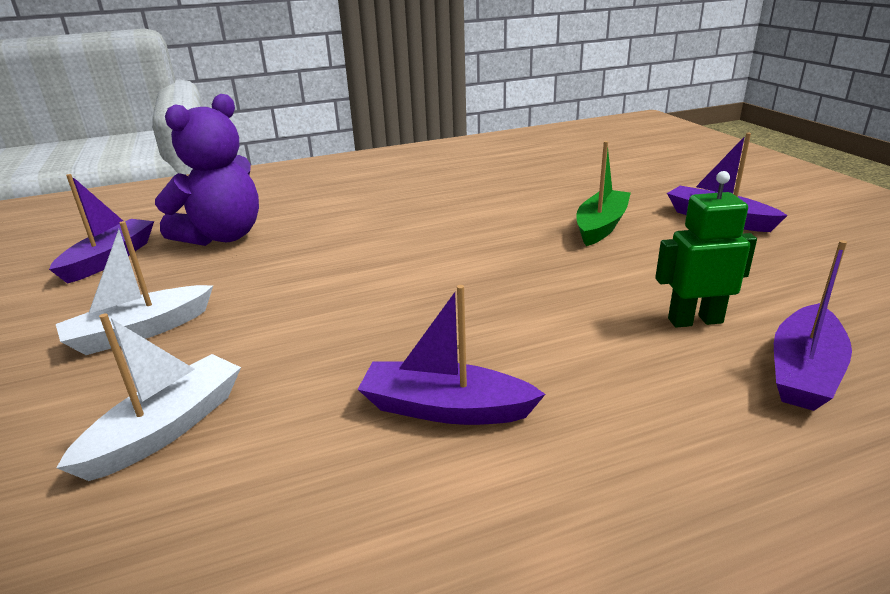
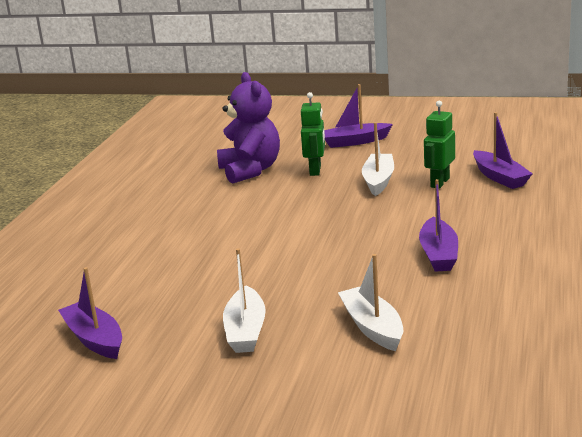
camera: 55 degrees left, 5 degrees down
(223, 236) = (126, 289): purple teddy bear -> purple teddy bear (250, 171)
(445, 408) = (438, 254): purple boat -> purple boat turned 45 degrees counterclockwise
(601, 226) = (315, 170): green boat -> green robot
(630, 273) = (378, 181): none -> white boat

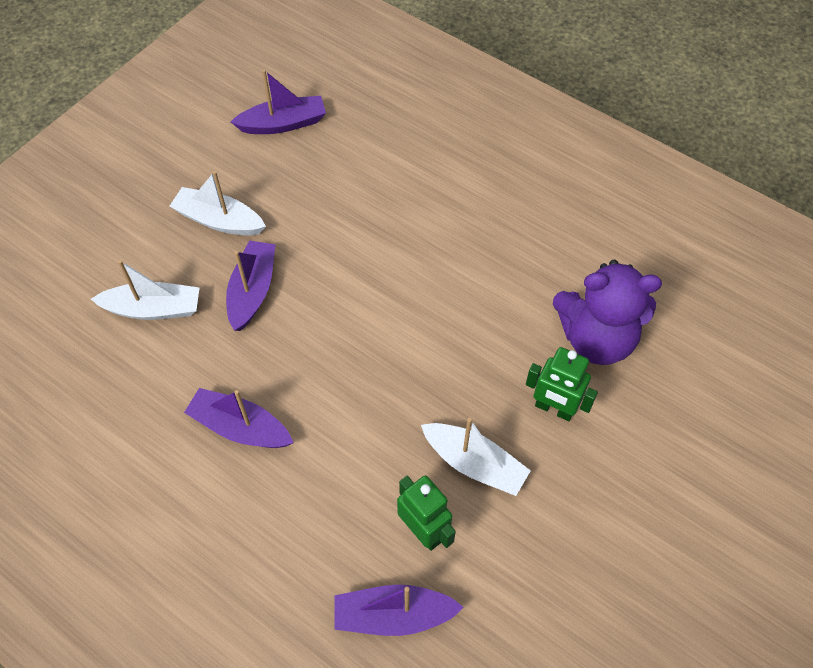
camera: 110 degrees right, 35 degrees up
(354, 142) = (638, 500): purple boat -> purple boat (252, 291)

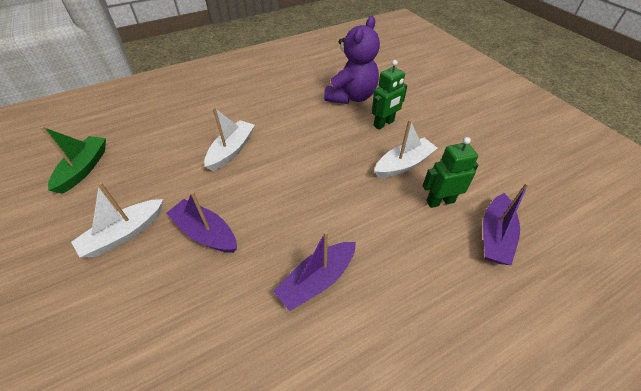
camera: 65 degrees left, 10 degrees down
(153, 309) = (164, 311): white boat -> white boat (231, 150)
(283, 124) = (84, 168): purple boat -> green boat

